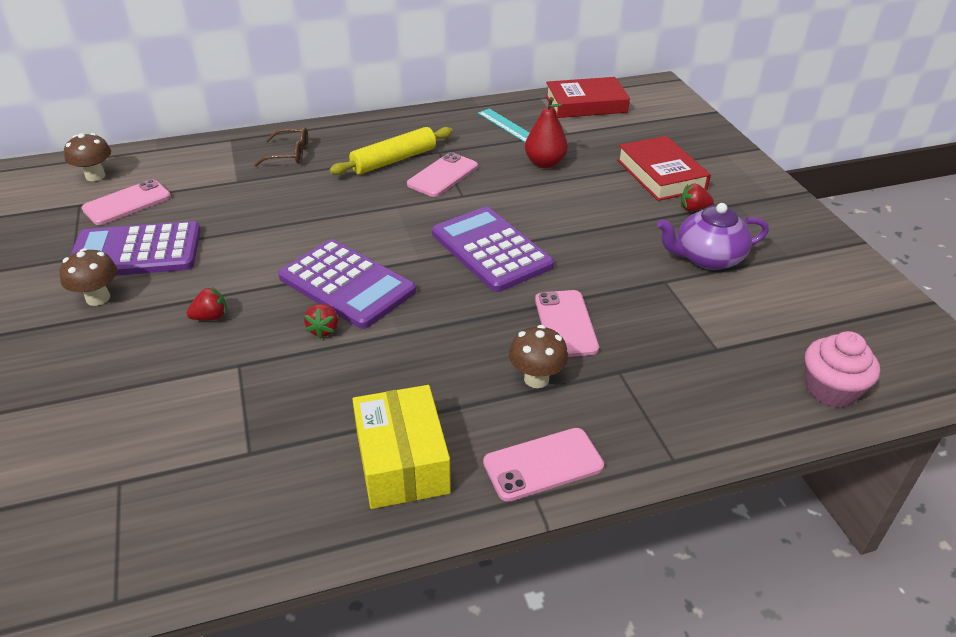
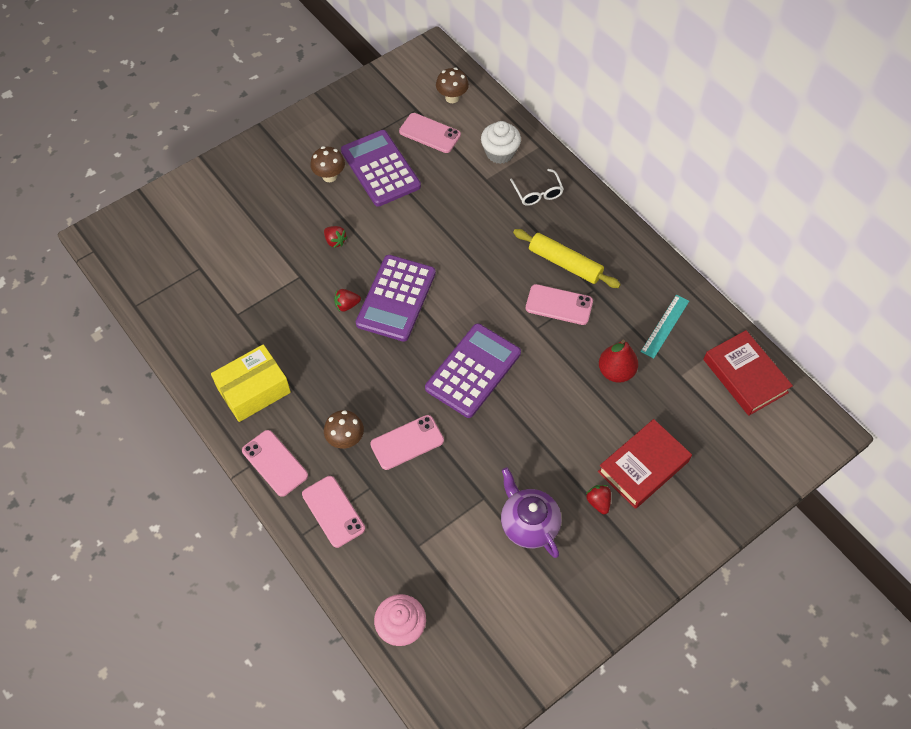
camera: 70 degrees right, 20 degrees up
(211, 164) = (500, 153): none -> white cupcake
(289, 154) = (537, 193): brown glasses -> white glasses
(645, 417) = (333, 511): none -> pink phone

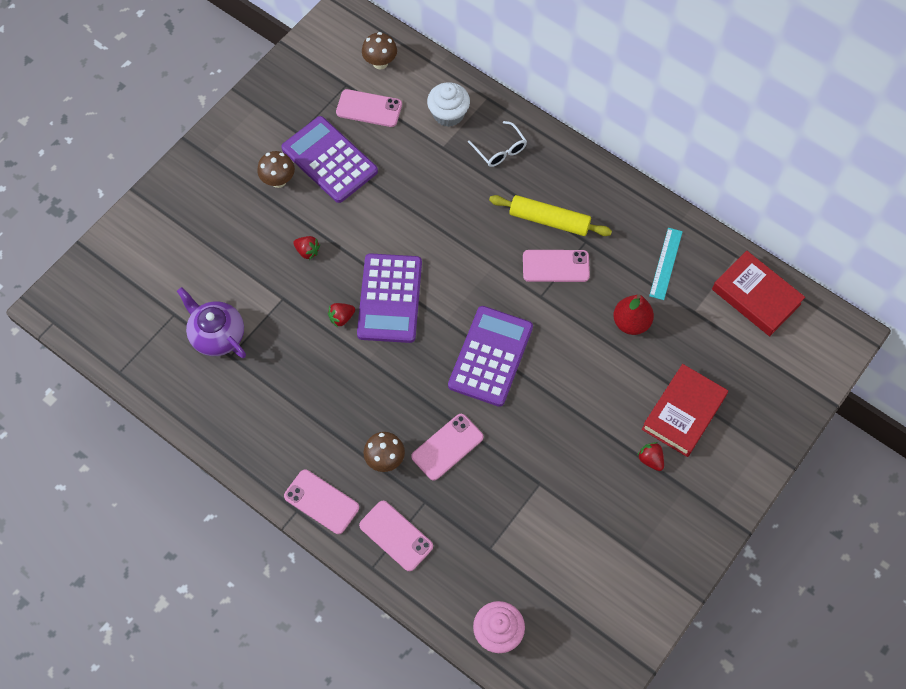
camera: 15 degrees left, 5 degrees up
(254, 390) = (275, 431): yellow box -> none
(528, 523) = (590, 498): purple teapot -> purple teapot (217, 335)

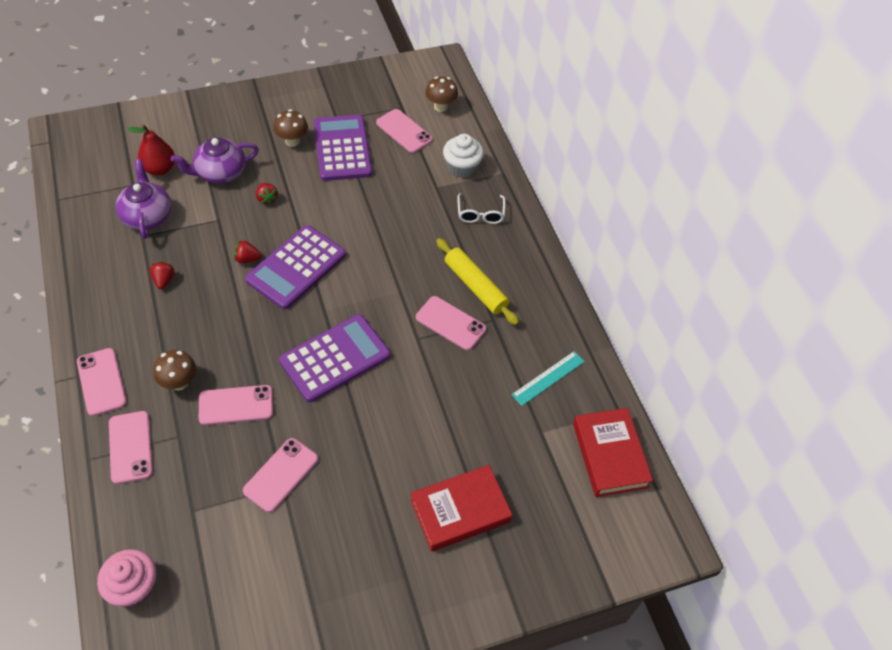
camera: 30 degrees right, 10 degrees down
(242, 252) = (220, 172): none -> purple teapot
(531, 476) = (281, 475): none -> pink phone
(631, 322) = (477, 406): red pear -> red pear (160, 169)
(650, 459) = (396, 531): red strawberry -> red strawberry (164, 280)

